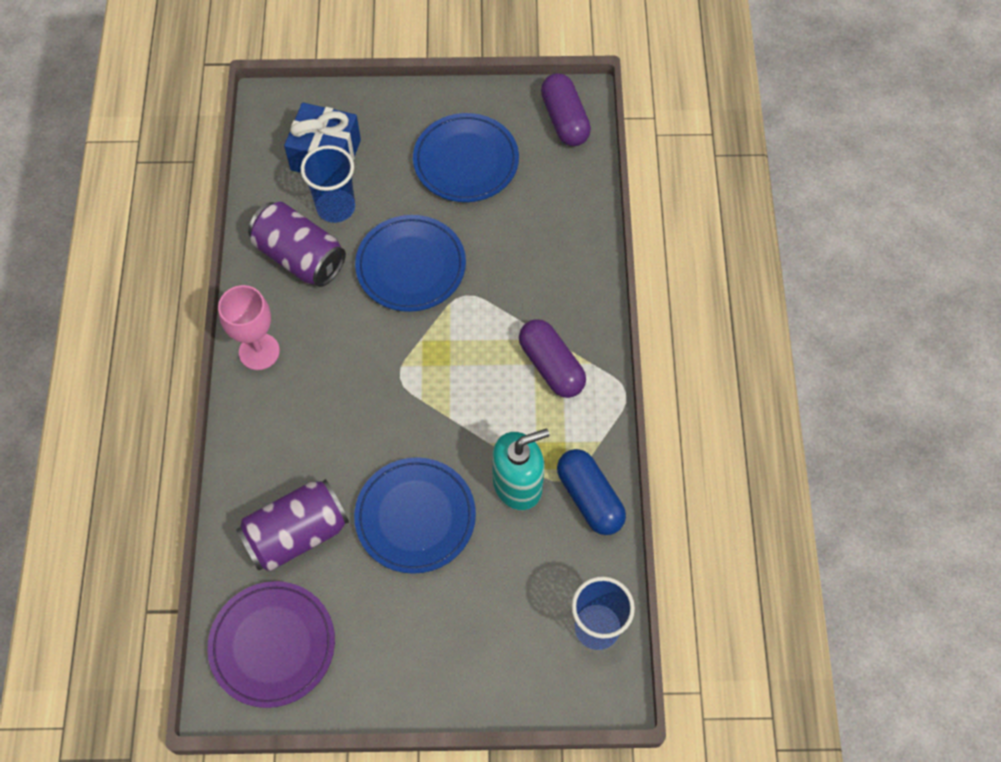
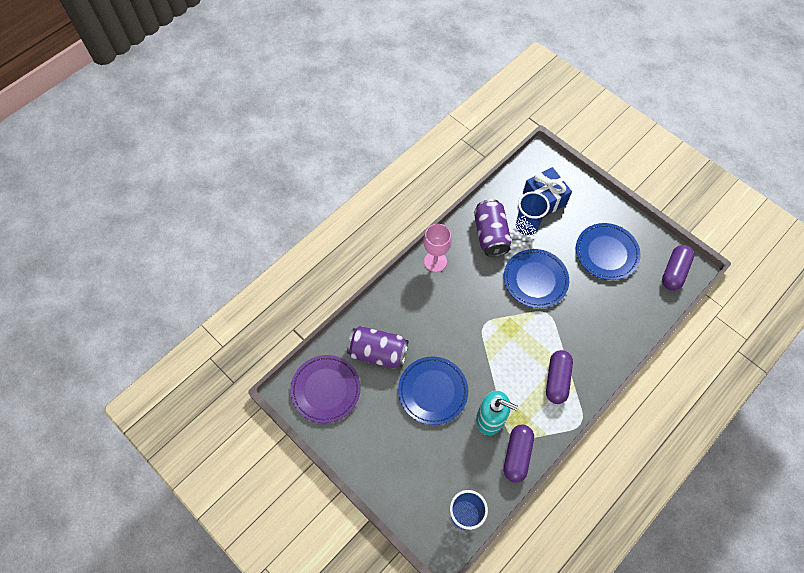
camera: 45 degrees right, 0 degrees up
(589, 498) = (517, 455): blue capsule -> purple capsule

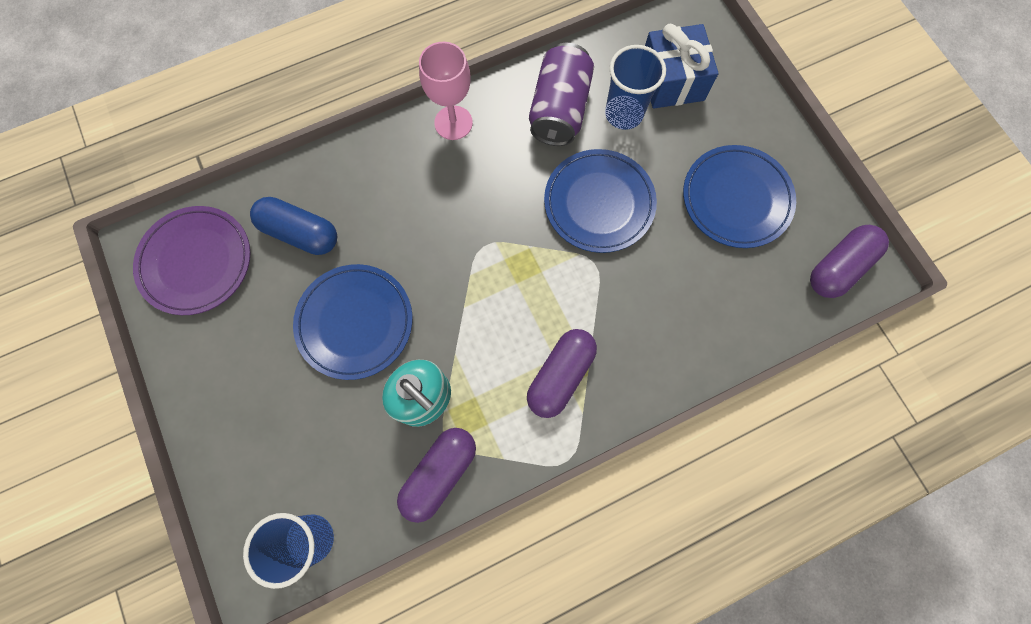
camera: 20 degrees right, 10 degrees up
(378, 352) = (300, 233): purple can -> blue capsule

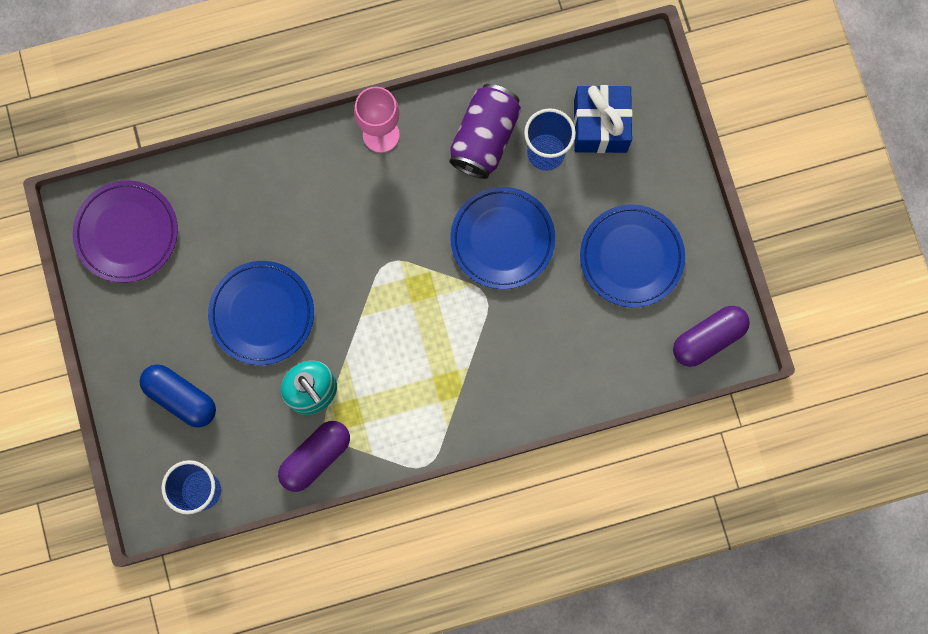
camera: 10 degrees right, 5 degrees up
(300, 233) = (223, 221): blue capsule -> blue capsule (181, 397)
(560, 375) = (434, 392): purple capsule -> none

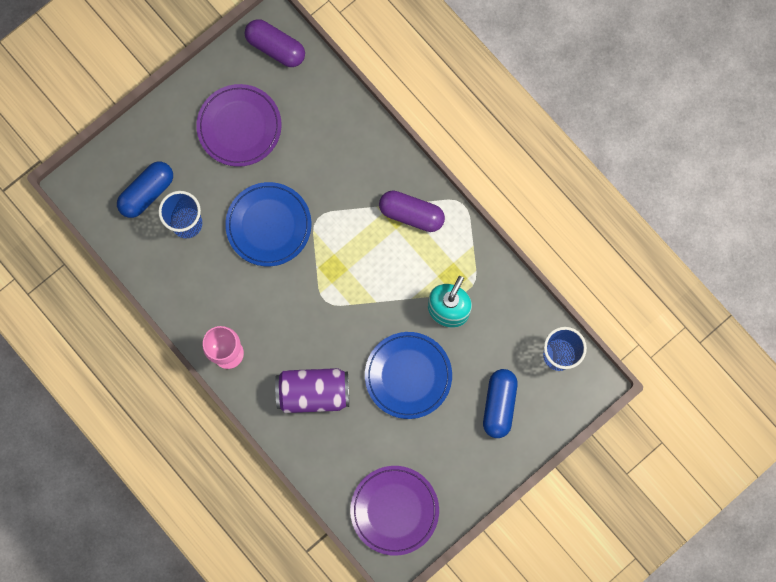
camera: 115 degrees left, 0 degrees up
(316, 457) = (494, 285): purple capsule -> purple capsule (411, 214)
(484, 138) = (195, 274): purple can -> purple can (313, 392)
(600, 126) = (147, 193): blue gift -> blue capsule
(631, 257) = (239, 126): blue plate -> purple plate

